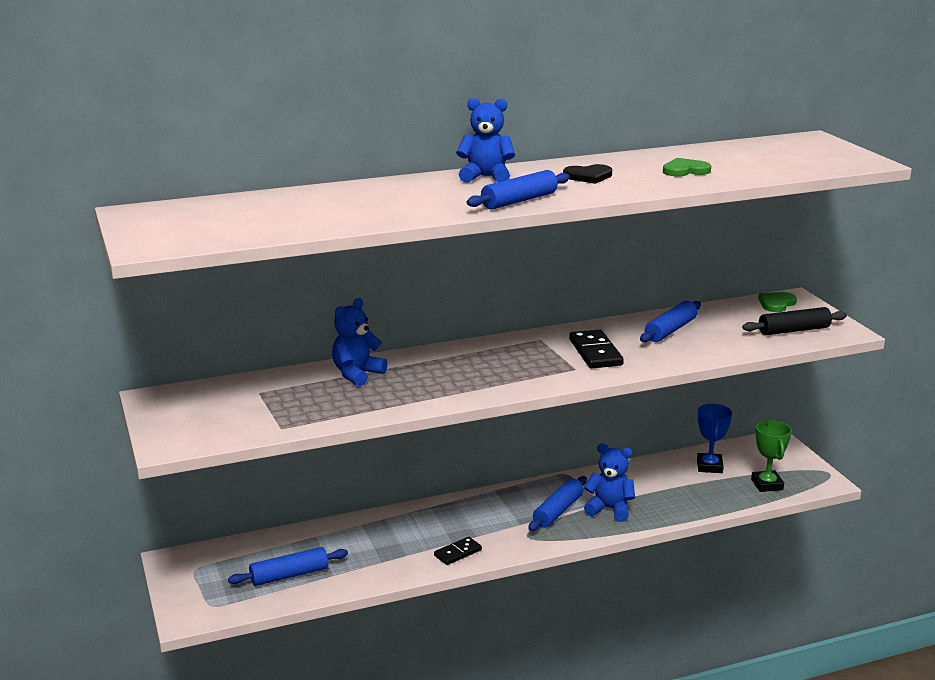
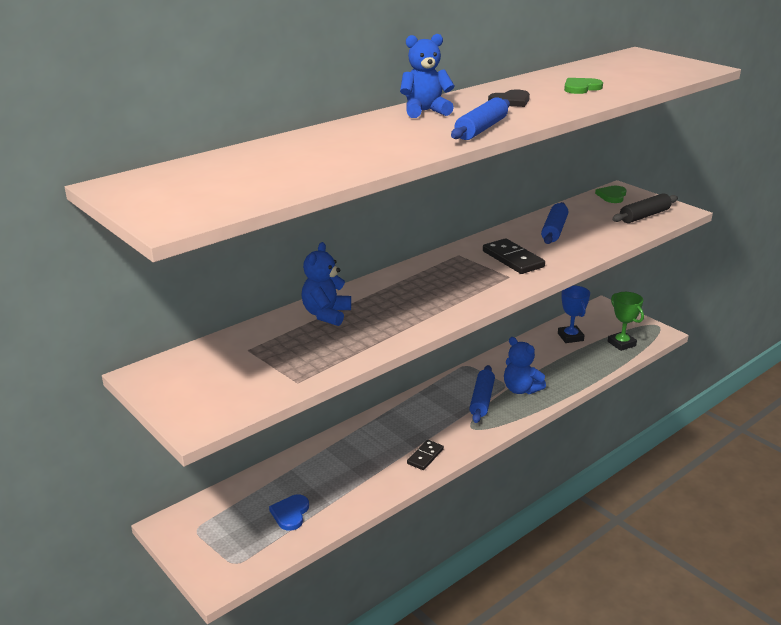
camera: 20 degrees left, 5 degrees up
(289, 575) = (290, 513): blue rolling pin -> blue heart
(609, 509) = (521, 389): blue teddy bear -> blue teddy bear turned 135 degrees counterclockwise

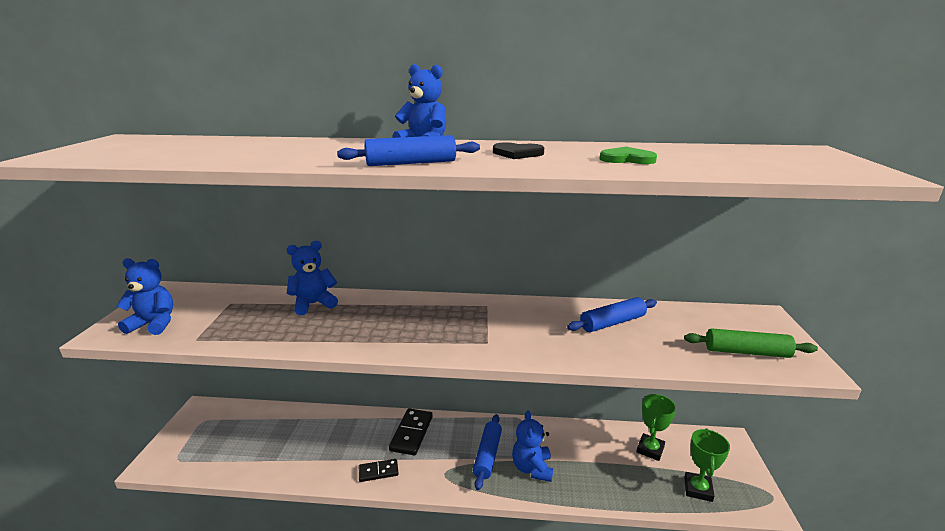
camera: 45 degrees right, 5 degrees down
(223, 396) = (154, 324): none -> blue teddy bear
(290, 513) = (249, 449): blue heart -> none
(482, 400) = (488, 455): blue rolling pin -> blue rolling pin turned 45 degrees counterclockwise
(513, 259) = (522, 330): black domino -> black domino (411, 433)
(570, 337) = (650, 449): blue trophy -> green trophy
(612, 196) = (742, 317): green heart -> none
(644, 216) = (746, 352): black rolling pin -> green rolling pin

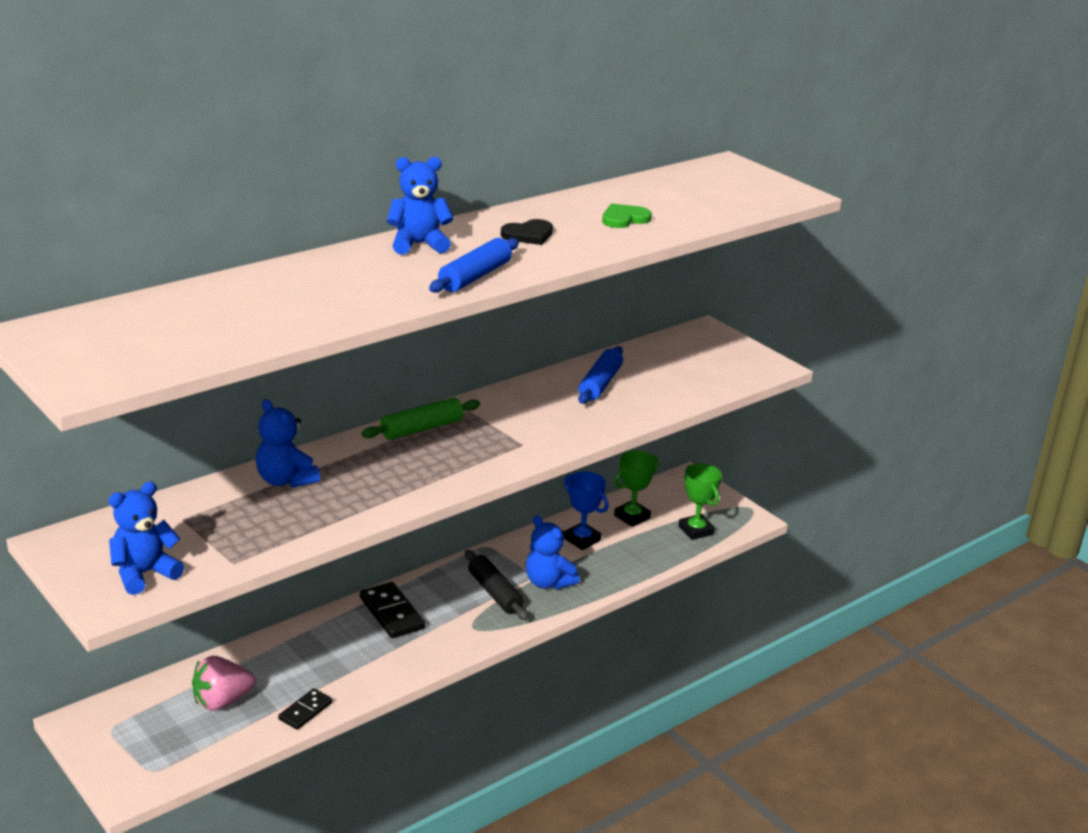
camera: 45 degrees left, 5 degrees up
(262, 437) = (222, 701): none -> pink strawberry
(313, 304) = (285, 480): blue teddy bear -> blue teddy bear turned 60 degrees counterclockwise
(378, 472) = (406, 660): black domino -> black domino (305, 711)
(488, 455) = (495, 593): blue rolling pin -> black rolling pin
(592, 448) = (582, 539): none -> blue trophy
(650, 449) = (632, 517): green trophy -> green trophy turned 60 degrees clockwise
(746, 352) = (723, 371): green rolling pin -> green rolling pin (422, 429)

